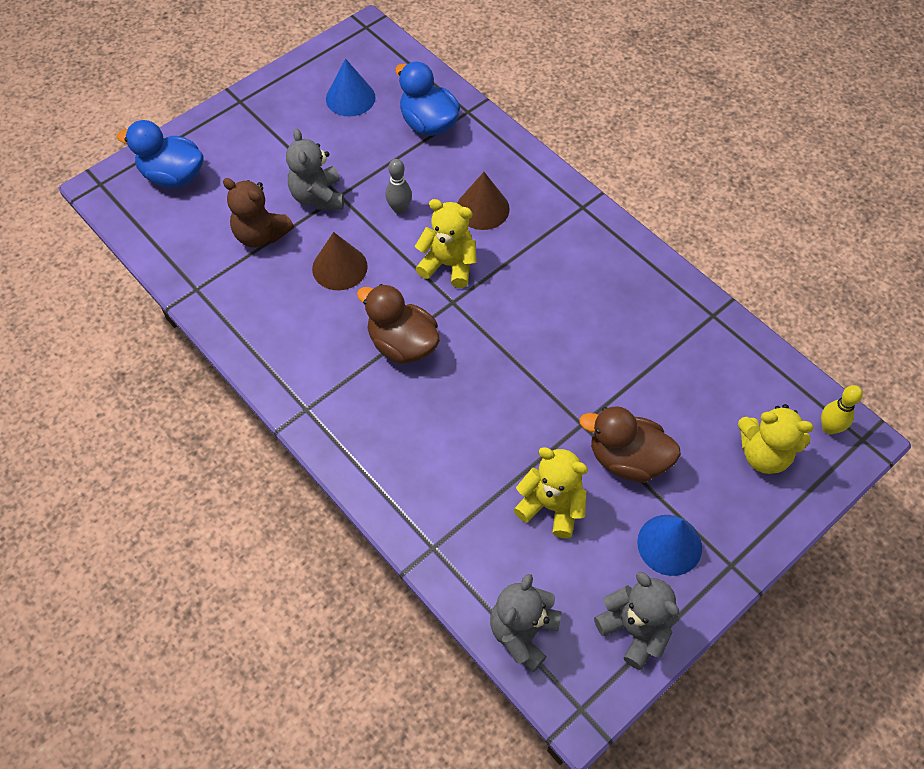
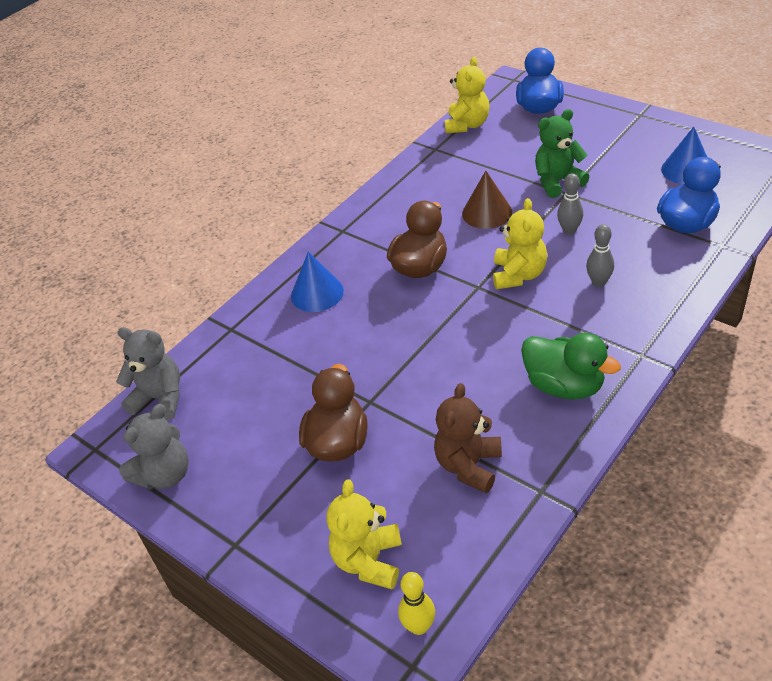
camera: 85 degrees right, 15 degrees down
(261, 235) = (501, 164): brown teddy bear -> brown teddy bear (469, 466)
(318, 197) = (557, 182): grey teddy bear -> green teddy bear
(482, 208) = (598, 282): brown cone -> grey bowling pin
(551, 506) = (279, 395): yellow teddy bear -> yellow teddy bear (467, 125)
(603, 269) = (564, 385): none -> green duck
(669, 544) = (251, 489): blue cone -> blue cone (317, 293)

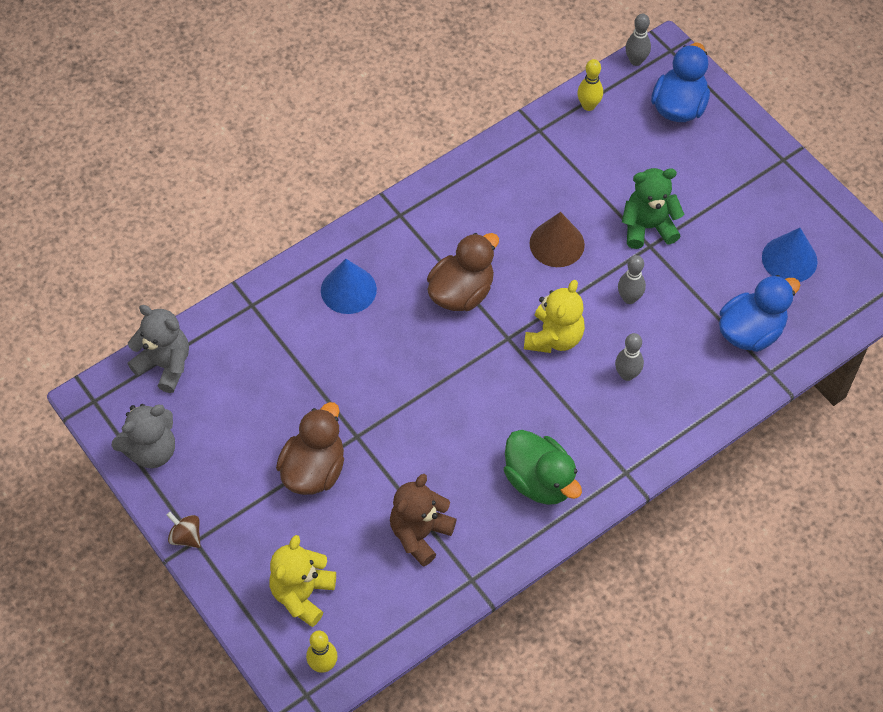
camera: 10 degrees right, 15 degrees up
(223, 543) = (186, 536): none -> brown spinning top
(467, 125) = (588, 106): yellow teddy bear -> yellow bowling pin
(490, 92) = (636, 61): none -> grey bowling pin

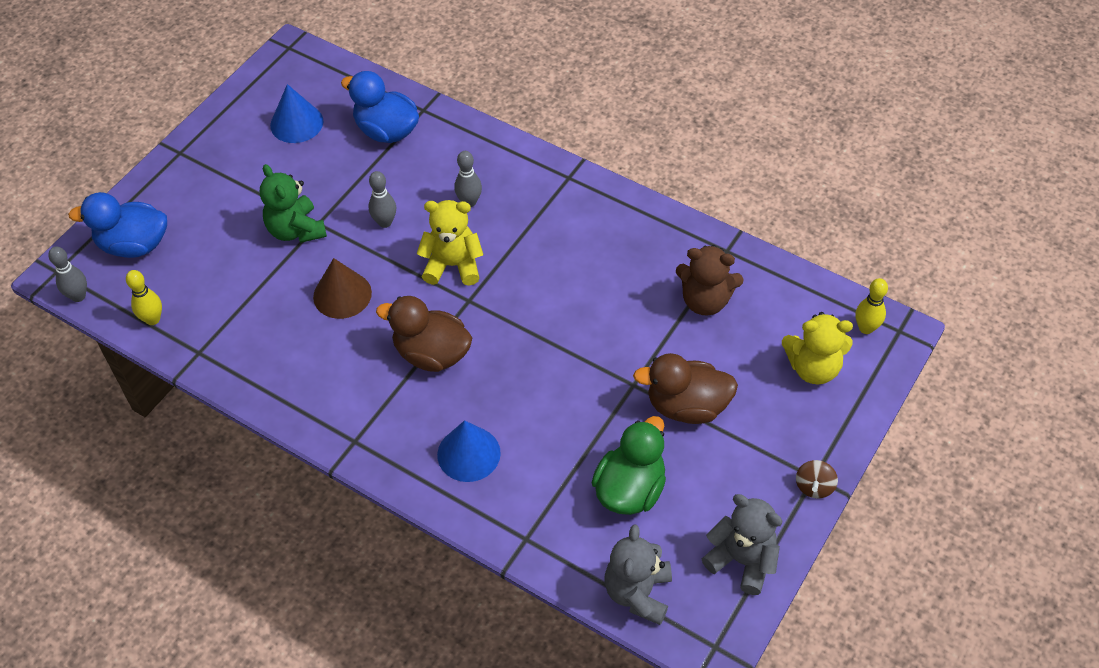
camera: 110 degrees left, 5 degrees down
(539, 481) = (607, 232): green duck -> green duck (630, 489)

